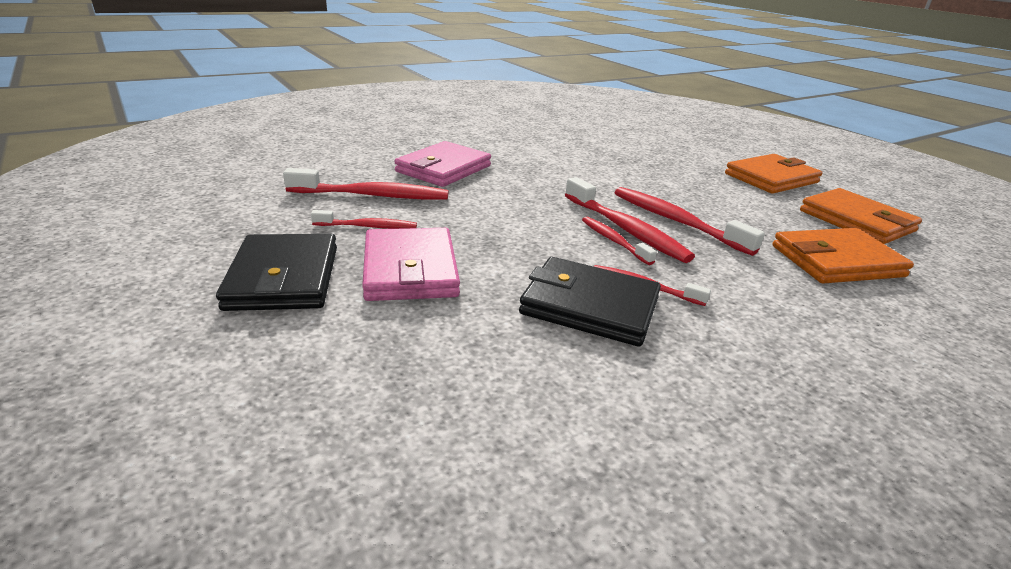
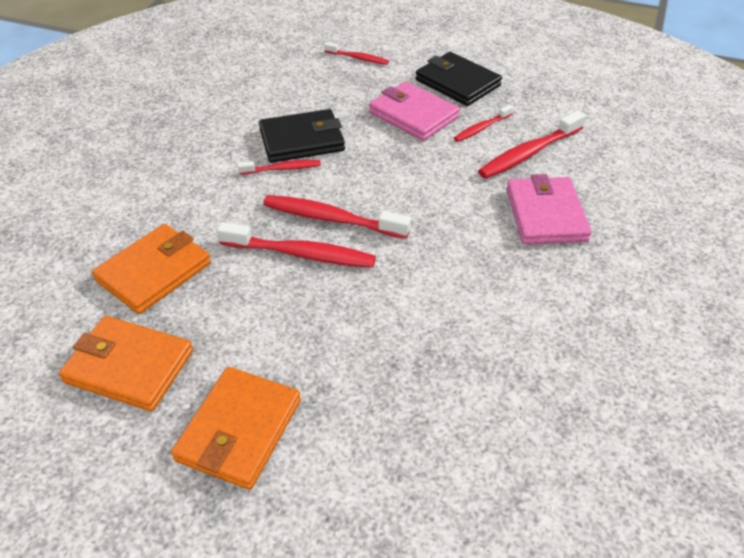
camera: 145 degrees right, 15 degrees up
(613, 241) = (330, 200): red toothbrush -> red toothbrush (358, 58)

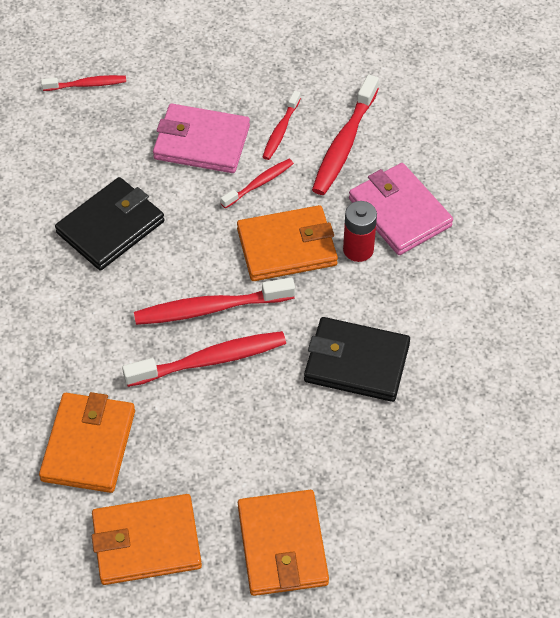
camera: 30 degrees left, 10 degrees up
(282, 169) = (118, 272): red toothbrush -> red toothbrush (259, 183)
(428, 202) = (287, 247): none -> orange wallet
(457, 83) = (218, 77): black wallet -> black wallet (356, 362)
(489, 227) = (358, 249): none -> red battery

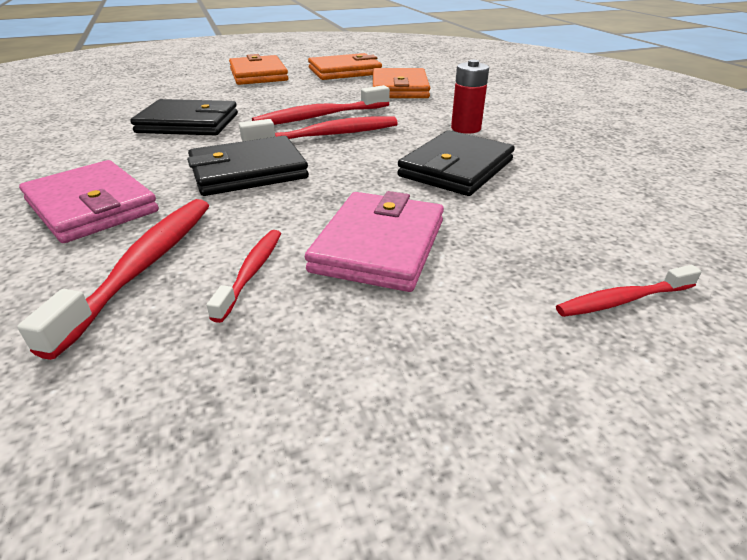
camera: 170 degrees right, 20 degrees down
(202, 142) = (379, 246): pink wallet -> pink wallet turned 75 degrees counterclockwise
(259, 183) = (284, 214): red toothbrush -> none
(287, 247) = (248, 171): orange wallet -> black wallet
(358, 249) = (162, 176): red battery -> red battery (466, 128)

